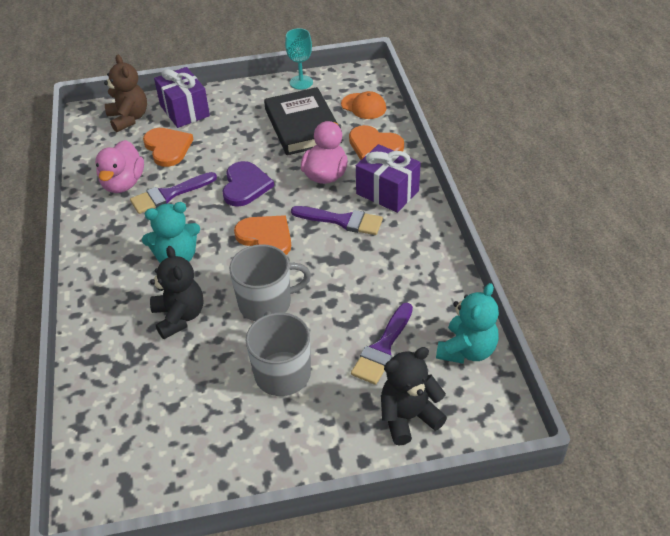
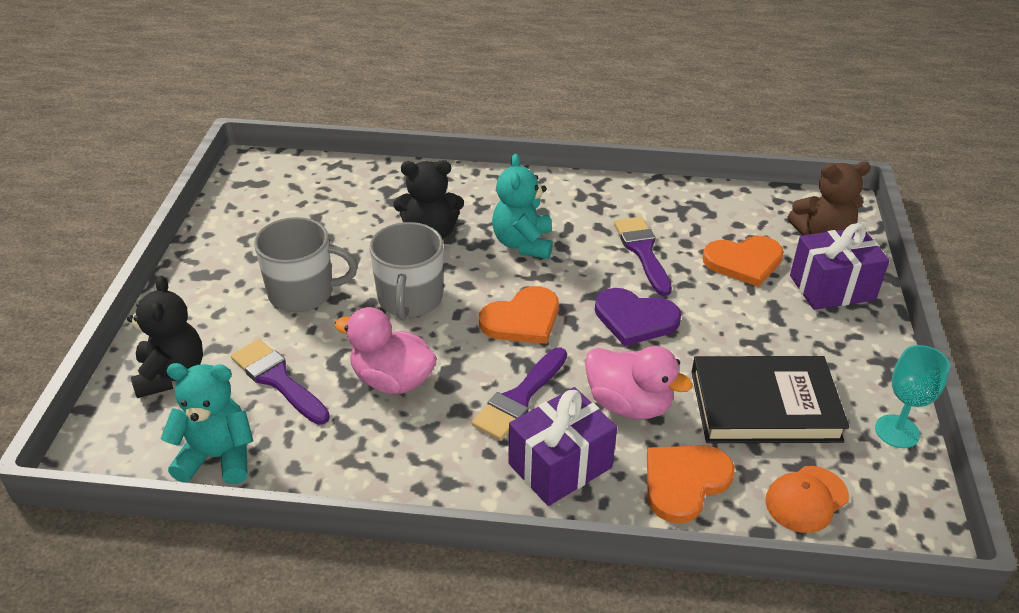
camera: 105 degrees right, 5 degrees down
(123, 183) = (679, 219): pink duck -> pink duck (392, 380)
(467, 350) = (217, 457): turquoise teddy bear -> turquoise teddy bear turned 135 degrees clockwise

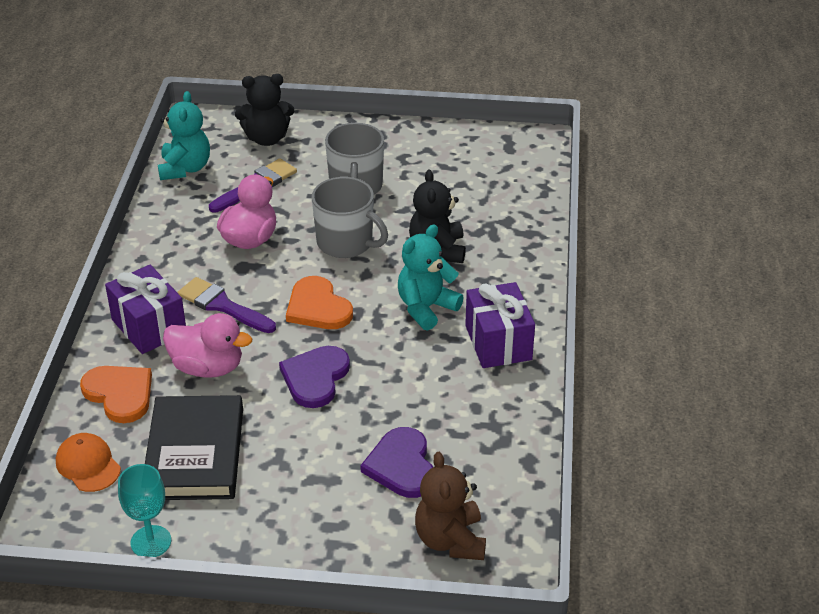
camera: 90 degrees right, 0 degrees up
(410, 299) = (346, 243): grey mug -> grey mug turned 150 degrees counterclockwise
(523, 244) = (426, 308): turquoise teddy bear -> turquoise teddy bear turned 45 degrees counterclockwise
(629, 404) = (208, 367): pink duck -> pink duck turned 105 degrees counterclockwise
(642, 251) = (417, 389): purple brush -> none
(744, 262) = (401, 465): orange heart -> purple heart
(832, 287) = (358, 532): purple gift -> purple gift (498, 342)

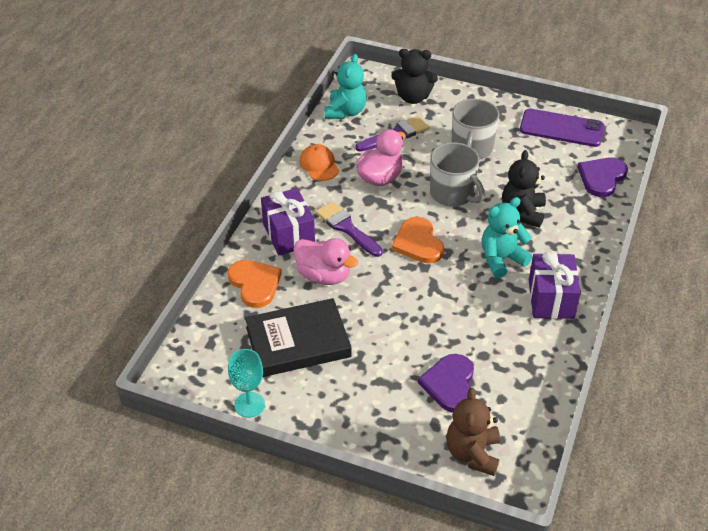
camera: 15 degrees right, 5 degrees up
(88, 465) = (219, 335): orange cap -> orange cap (319, 165)
(195, 453) = (298, 342): black book -> black book turned 60 degrees clockwise
(315, 378) = (402, 300): purple heart -> purple heart (602, 177)
(459, 146) = (561, 128): none -> purple phone

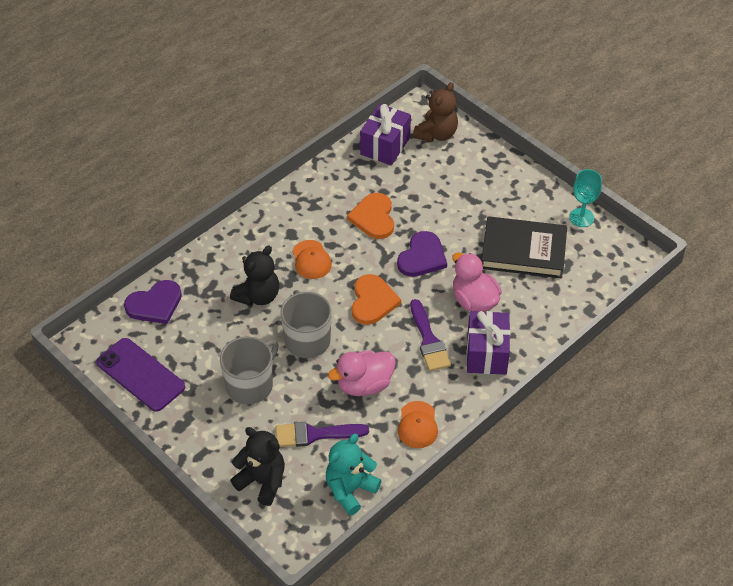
camera: 155 degrees left, 5 degrees up
(255, 284) = (538, 315): orange heart -> orange heart (373, 217)
(450, 384) = (422, 180): purple heart -> purple heart (422, 257)
(501, 259) = (311, 260): turquoise teddy bear -> orange cap
(551, 299) = (297, 213): purple gift -> purple gift (385, 146)

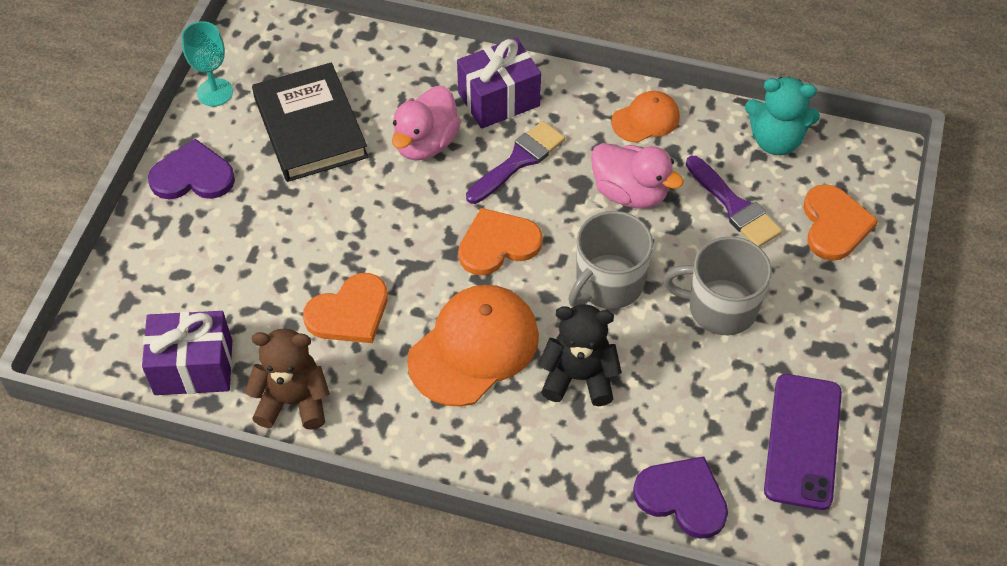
camera: 120 degrees left, 5 degrees up
(262, 481) = (834, 225): black teddy bear -> orange heart
(311, 260) = (474, 347): orange cap -> orange cap, size x1.82
(422, 257) = (387, 225): purple heart -> purple heart (193, 176)
(436, 134) = (133, 314): brown teddy bear -> brown teddy bear (293, 401)

